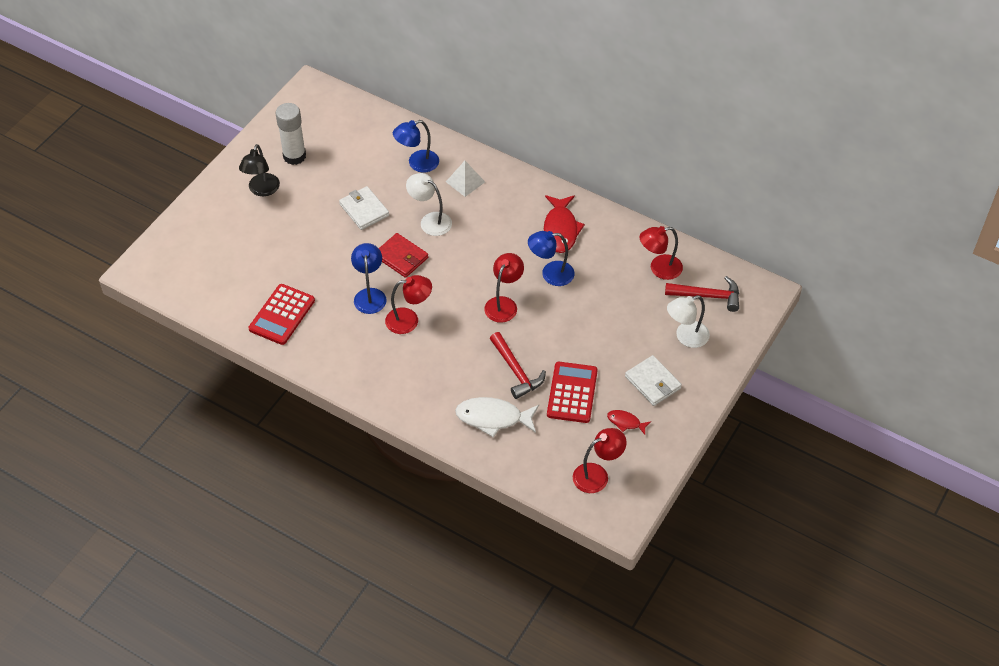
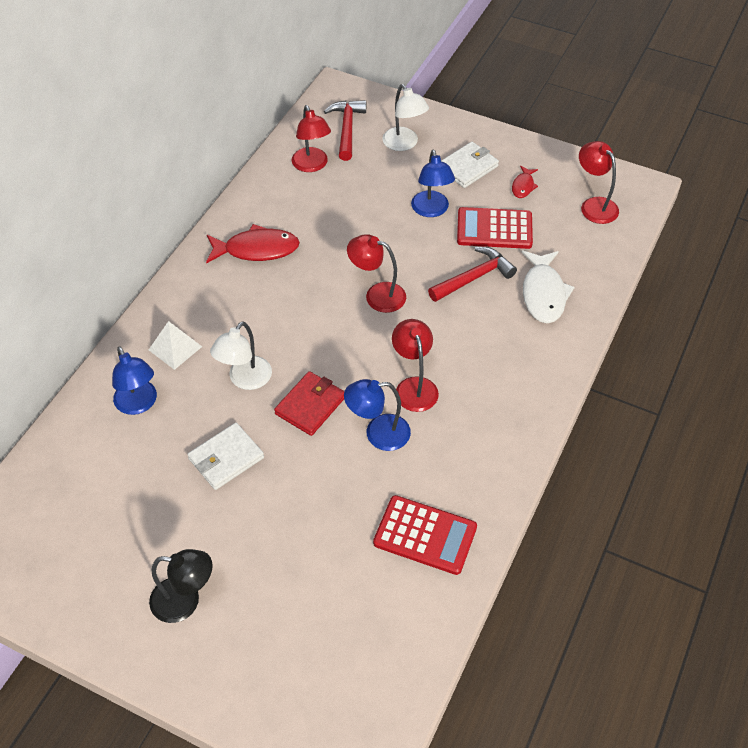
camera: 95 degrees left, 0 degrees up
(294, 156) = (114, 565): white glue stick -> none
(550, 274) = (327, 255): blue lamp -> blue lamp (431, 210)

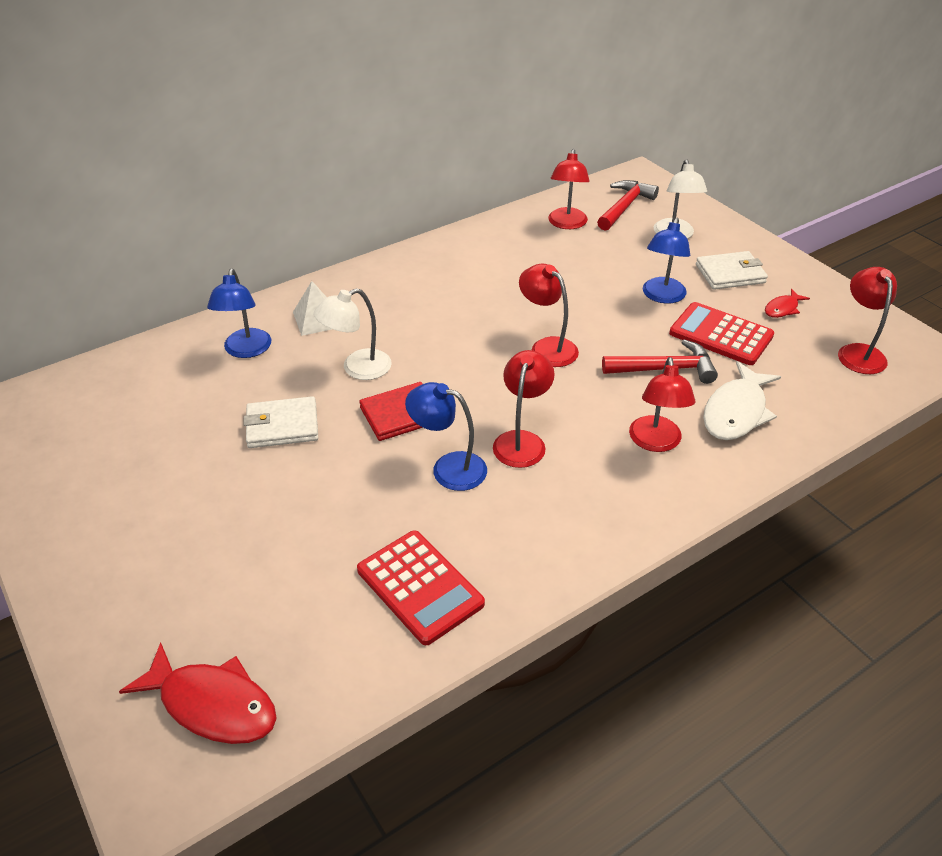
camera: 30 degrees right, 10 degrees down
(185, 601) = (134, 532): black lamp -> none
(257, 249) = (459, 270): red fish -> red fish (213, 704)
(506, 344) = (655, 442): none -> red lamp

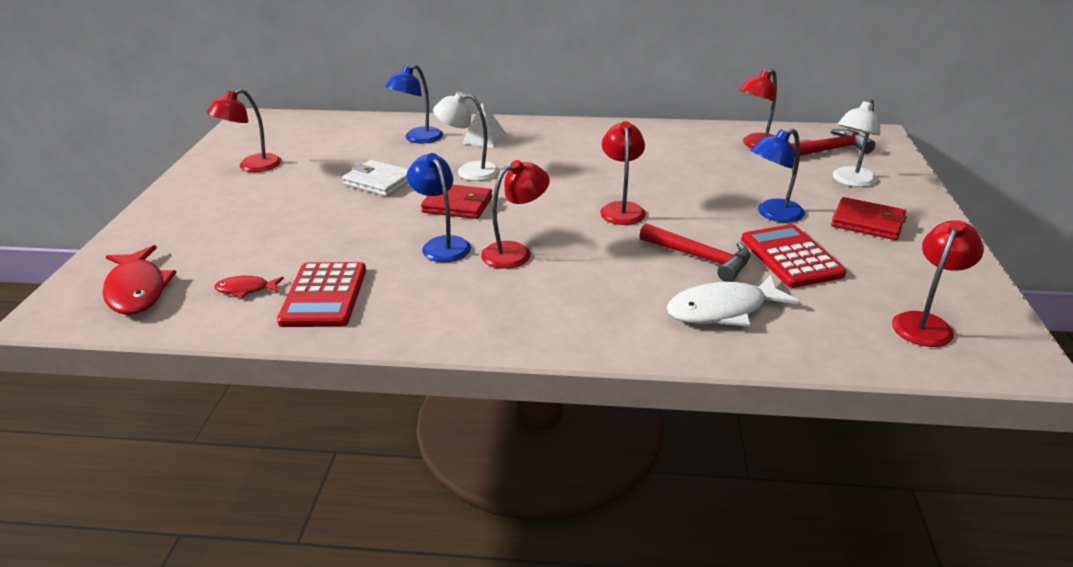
camera: 40 degrees right, 10 degrees down
(655, 442) = (617, 298): red lamp -> red lamp (252, 166)
(730, 274) = (867, 222): white wallet -> red wallet
(782, 309) = (887, 263): red fish -> red fish (246, 289)

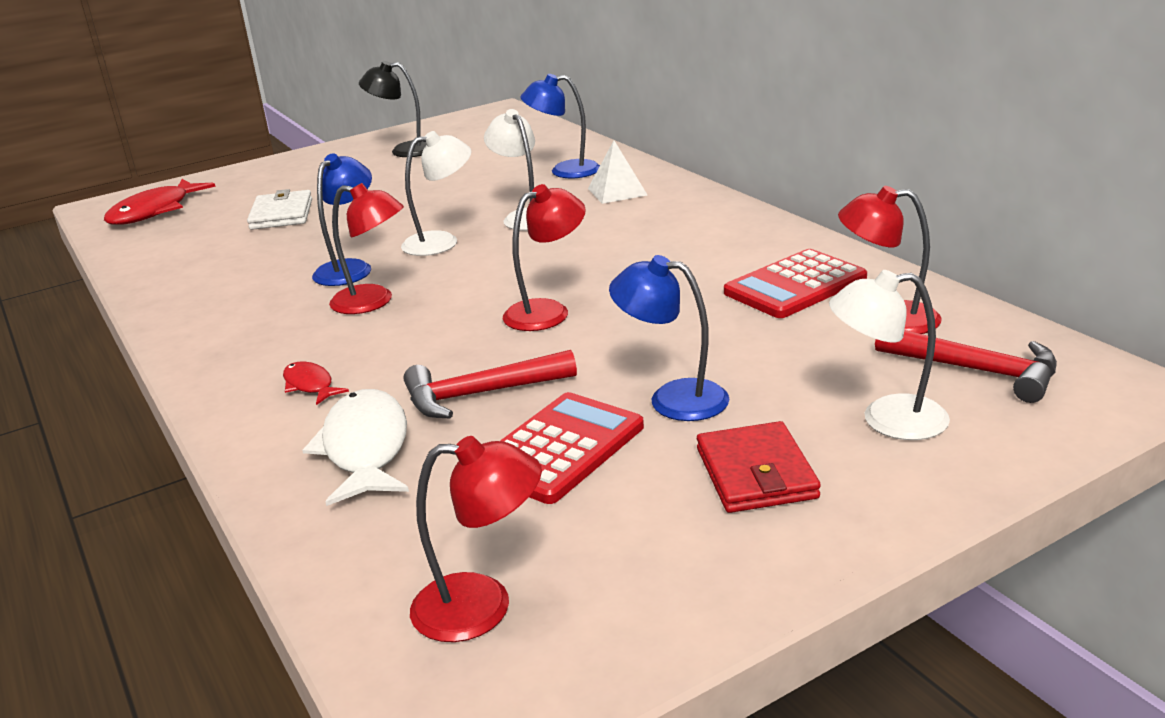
camera: 55 degrees right, 5 degrees down
(246, 289) = (189, 239): red fish -> red fish (310, 385)
(252, 166) = (404, 150): red lamp -> black lamp
(324, 295) = (205, 266): red calculator -> red calculator (795, 286)
(379, 182) = (444, 197): white wallet -> white wallet (282, 214)
(457, 205) = (441, 242): red wallet -> white lamp
(700, 258) = (481, 394): red hammer -> red hammer turned 75 degrees clockwise
(723, 310) = (365, 448): white fish -> white fish turned 45 degrees clockwise

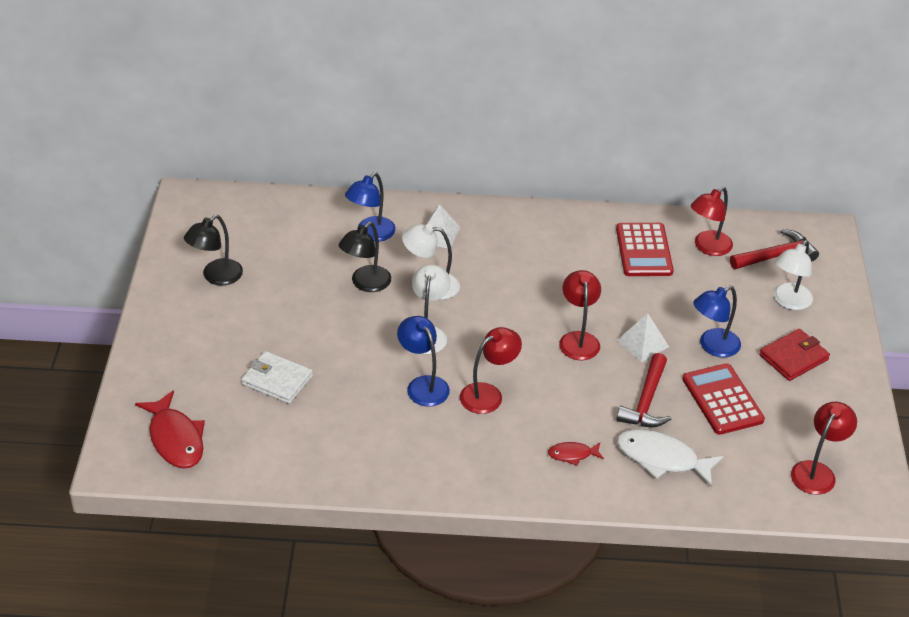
camera: 60 degrees left, 15 degrees up
(482, 194) = (365, 284): none -> black lamp
(601, 350) = (642, 343): none -> white pyramid
(755, 473) = (793, 357): red wallet -> red wallet turned 60 degrees counterclockwise

